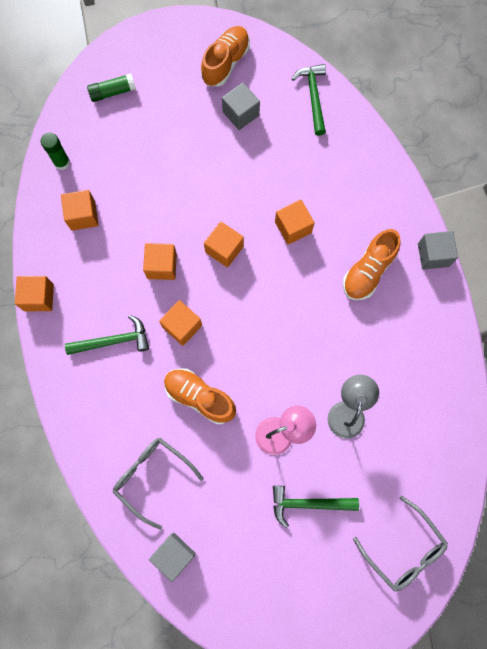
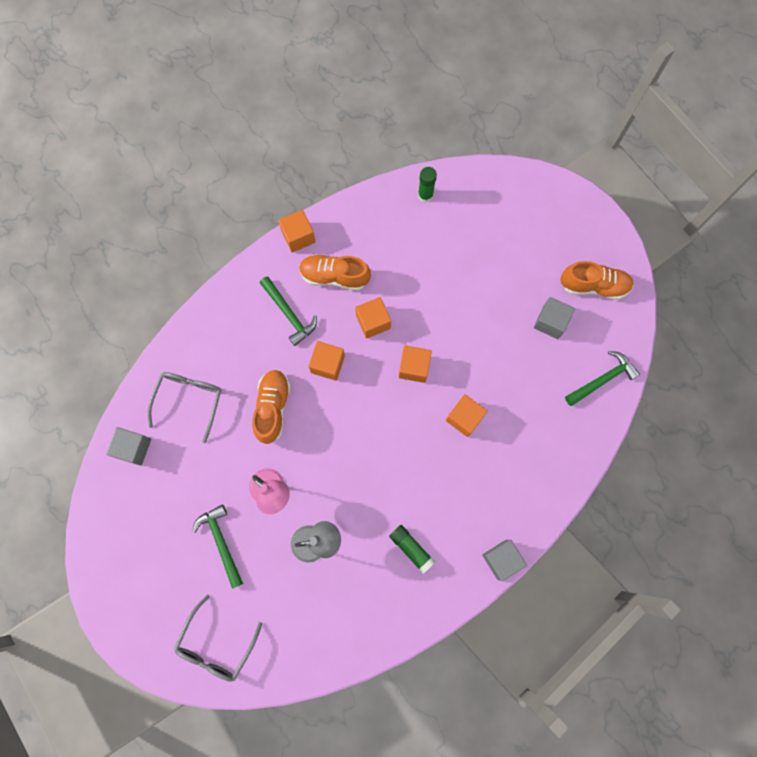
camera: 65 degrees right, 0 degrees up
(83, 215) = (386, 236): orange cube -> none
(112, 92) = (512, 204): green glue stick -> green glue stick (411, 548)
(368, 271) = (456, 505): orange shoe -> orange shoe (334, 276)

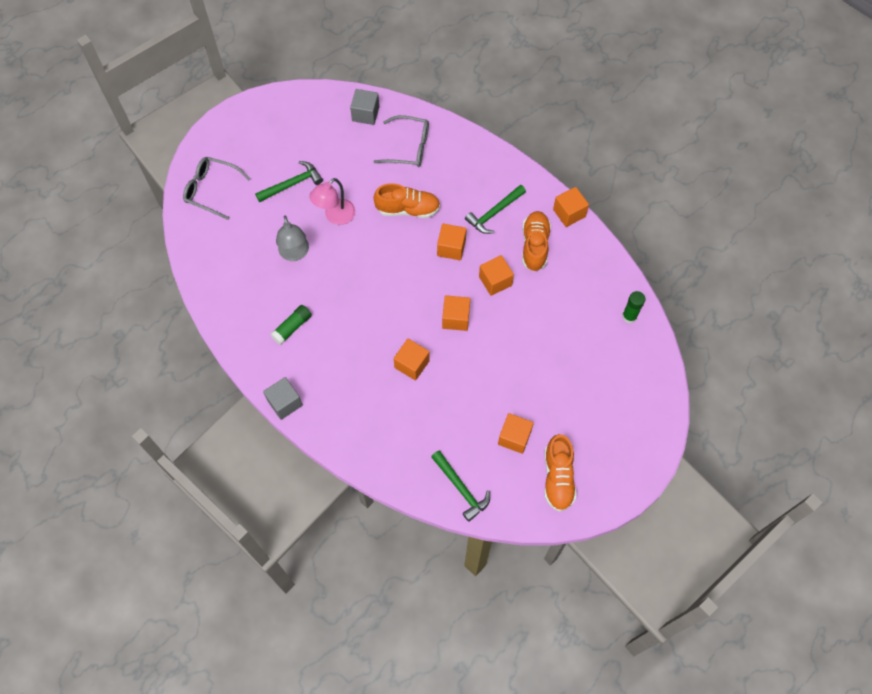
camera: 85 degrees right, 10 degrees down
(550, 322) = (514, 437): grey cube -> orange cube

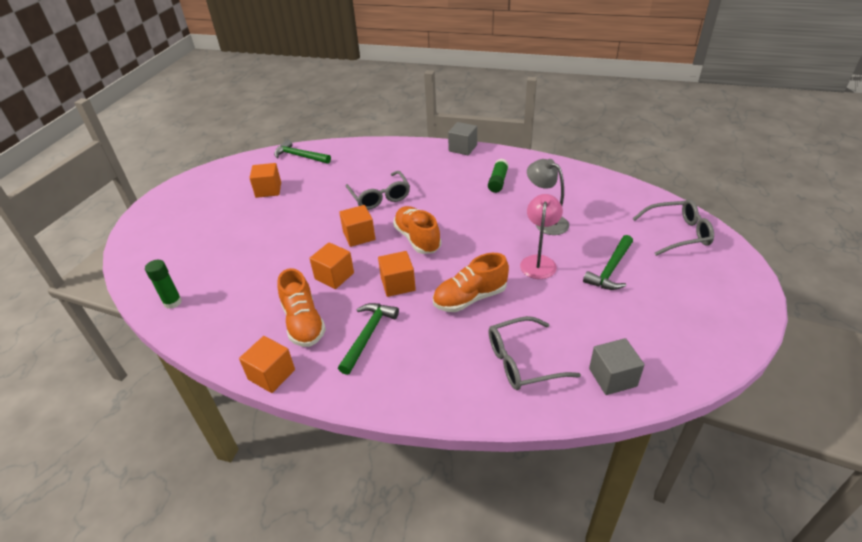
camera: 155 degrees right, 25 degrees down
(412, 364) = (380, 197): orange cube -> grey glasses
(558, 478) = (223, 183): orange shoe -> orange shoe (417, 239)

